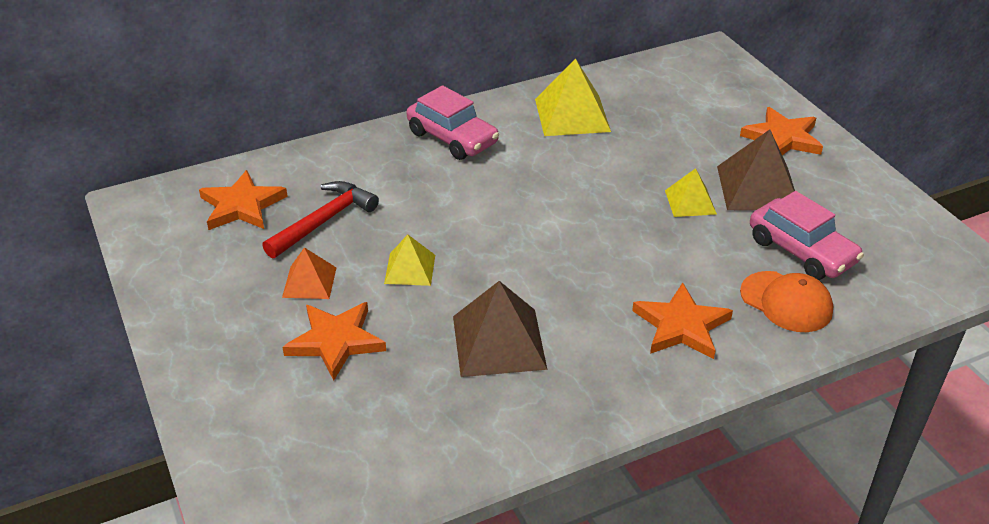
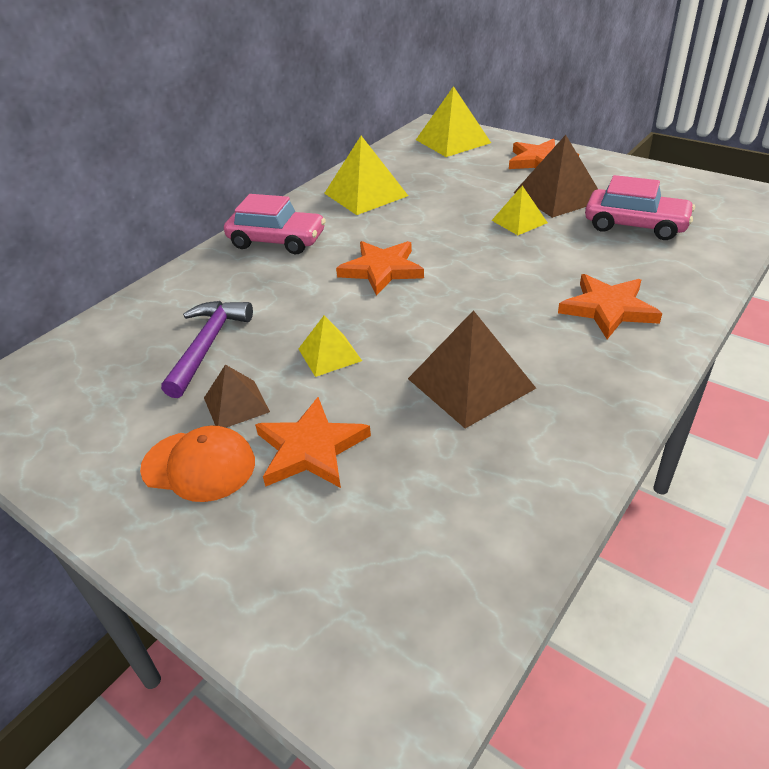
camera: 25 degrees left, 0 degrees up
(242, 206) = (107, 363): orange star -> orange star (382, 270)
(309, 282) = (236, 404): orange pyramid -> brown pyramid
(324, 221) = (208, 345): red hammer -> purple hammer
(715, 79) = (453, 141): none -> yellow pyramid
(786, 302) = (664, 262): orange cap -> orange cap (199, 465)

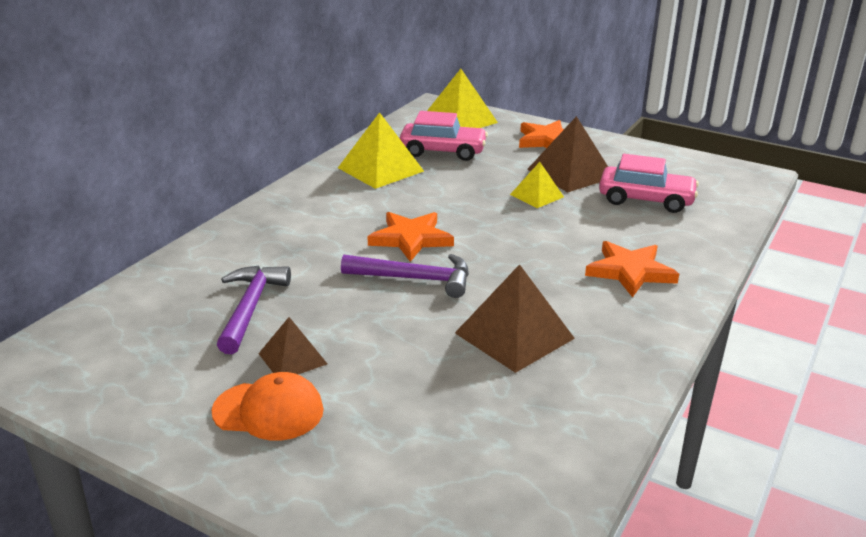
camera: 10 degrees left, 10 degrees down
(277, 241) = (299, 212): pink car -> pink car (443, 151)
(310, 448) = (374, 393): orange star -> none
(329, 354) = (375, 314): yellow pyramid -> none
(378, 315) = (415, 279): none -> purple hammer

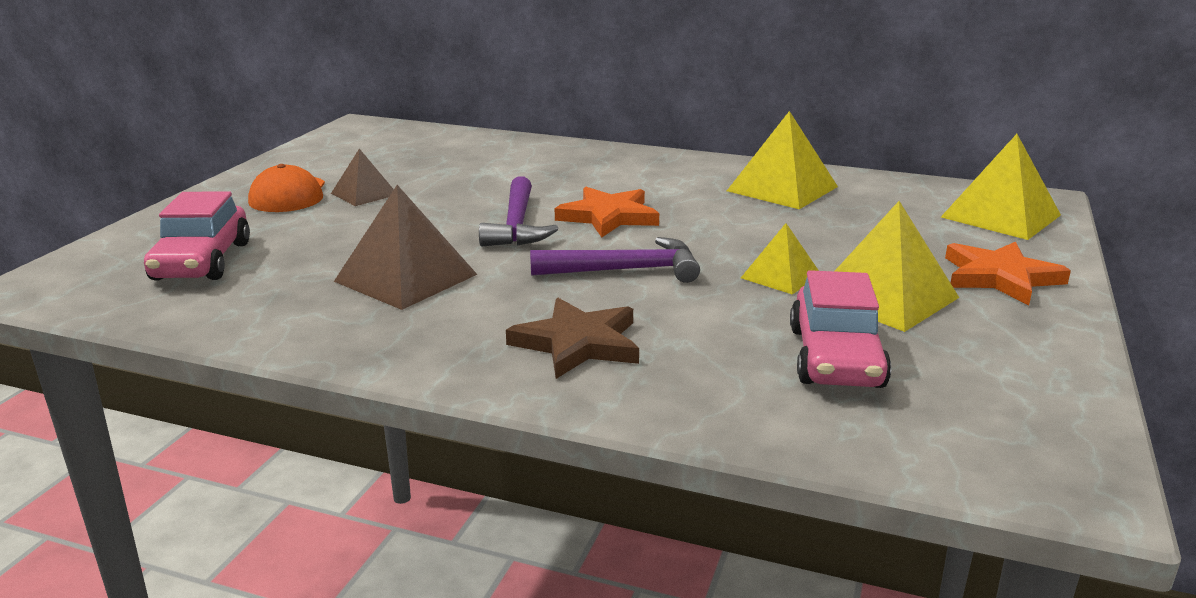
camera: 80 degrees right, 5 degrees down
(250, 307) = (447, 171): purple hammer -> purple hammer (626, 270)
(443, 151) = (874, 214): pink car -> pink car (202, 261)
(570, 173) = (885, 297): brown pyramid -> yellow pyramid
(630, 272) = (577, 343): orange star -> brown star

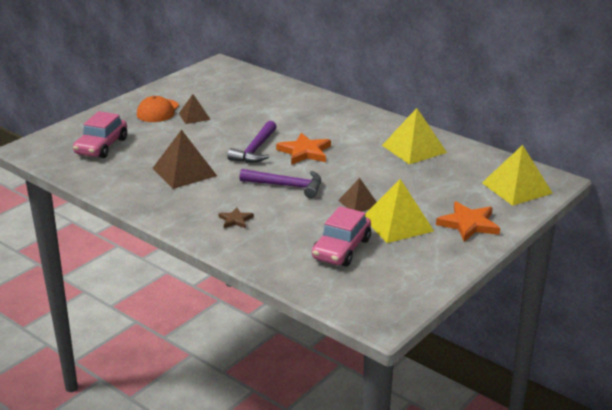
camera: 20 degrees right, 5 degrees up
(577, 343) = (235, 220): brown star -> brown star, size x0.56
(781, 276) = (358, 203): yellow pyramid -> brown pyramid

